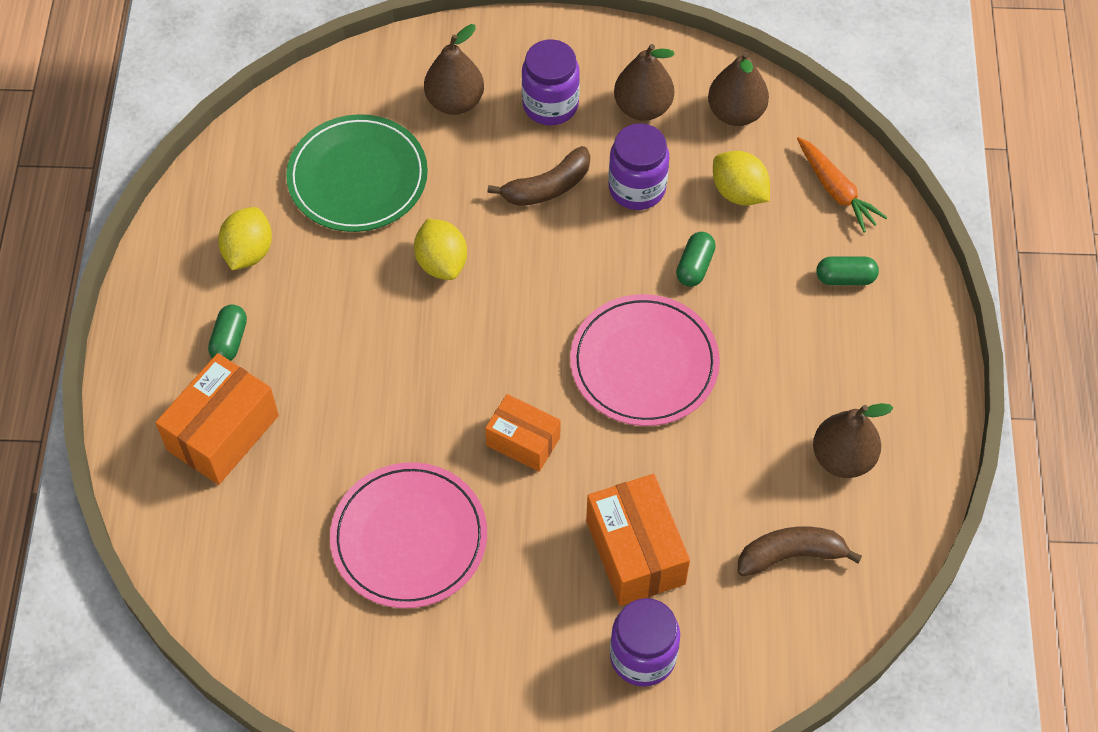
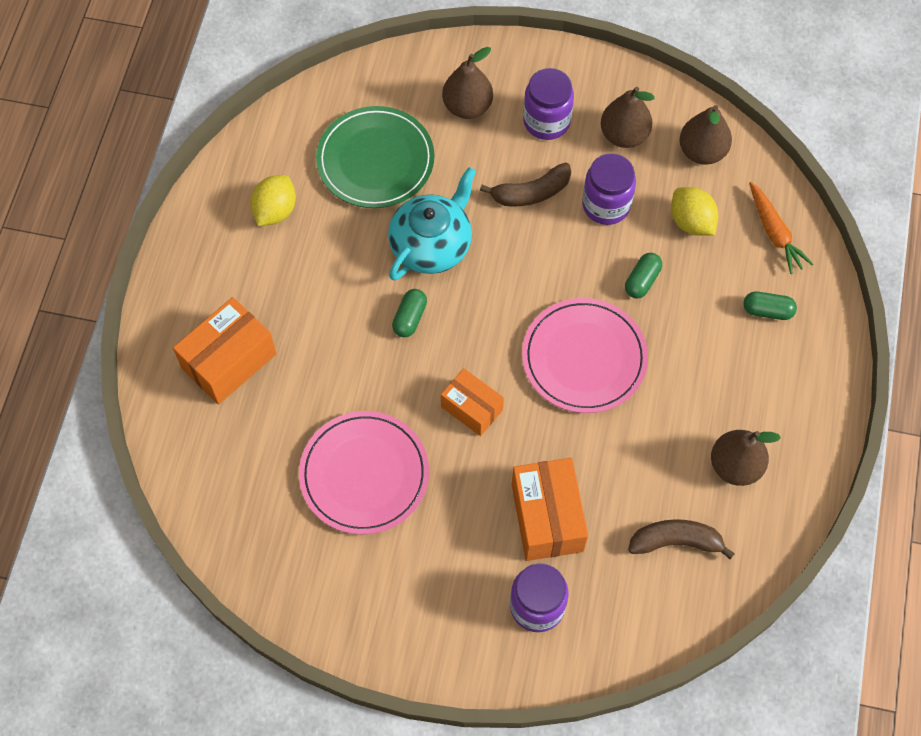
camera: 10 degrees right, 5 degrees up
(229, 340) = (247, 284): green capsule -> green capsule (410, 318)
(441, 263) = (432, 245): yellow lemon -> turquoise teapot

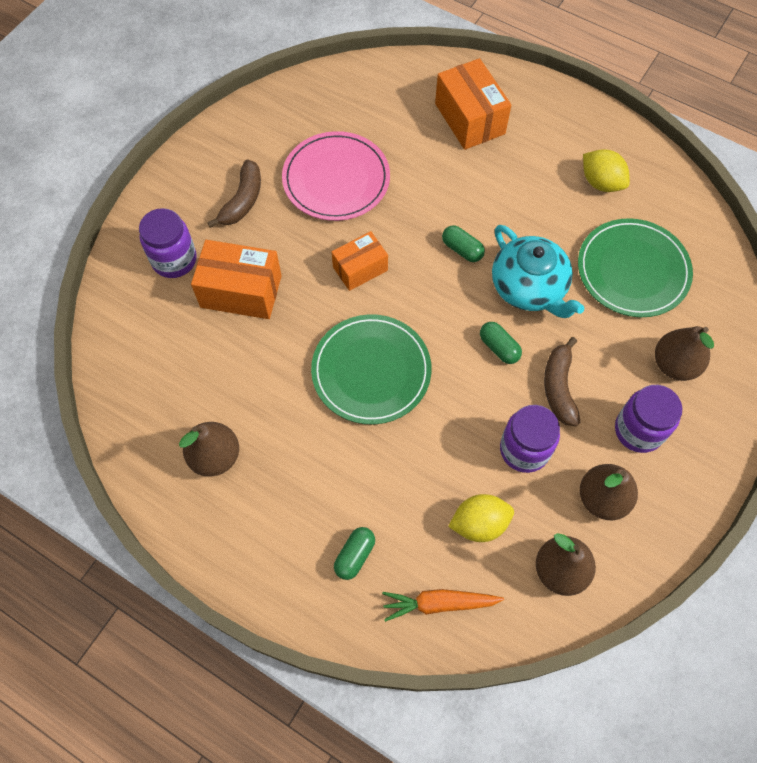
camera: 110 degrees right, 0 degrees up
(584, 358) = (371, 371): pink plate -> green plate
(642, 281) = (430, 450): green capsule -> green capsule (499, 347)
(676, 541) = (173, 380): brown banana -> brown banana (242, 201)

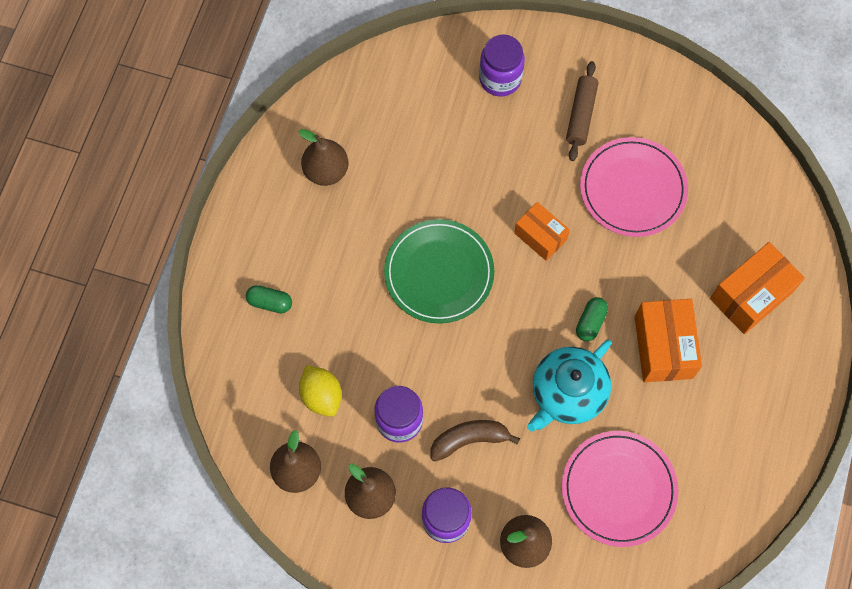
camera: 75 degrees right, 5 degrees up
(241, 291) = (485, 143): orange box -> orange box (663, 347)
(242, 201) = (580, 115): brown banana -> brown rolling pin
(439, 603) = (246, 378): orange carrot -> none
(499, 347) = (494, 378): green capsule -> none
(601, 182) = (715, 441): yellow lemon -> none
(633, 270) = (618, 489): green plate -> pink plate

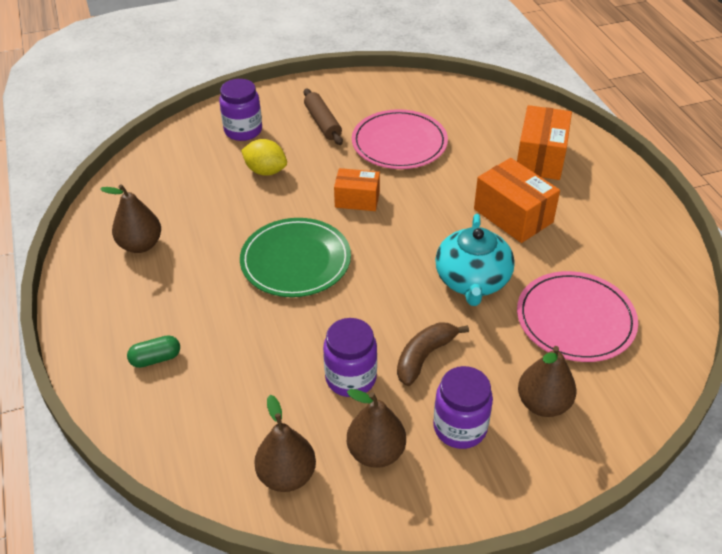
camera: 35 degrees left, 25 degrees down
(321, 396) = (262, 401): yellow lemon -> yellow lemon (265, 171)
(590, 322) = (445, 229): green capsule -> none

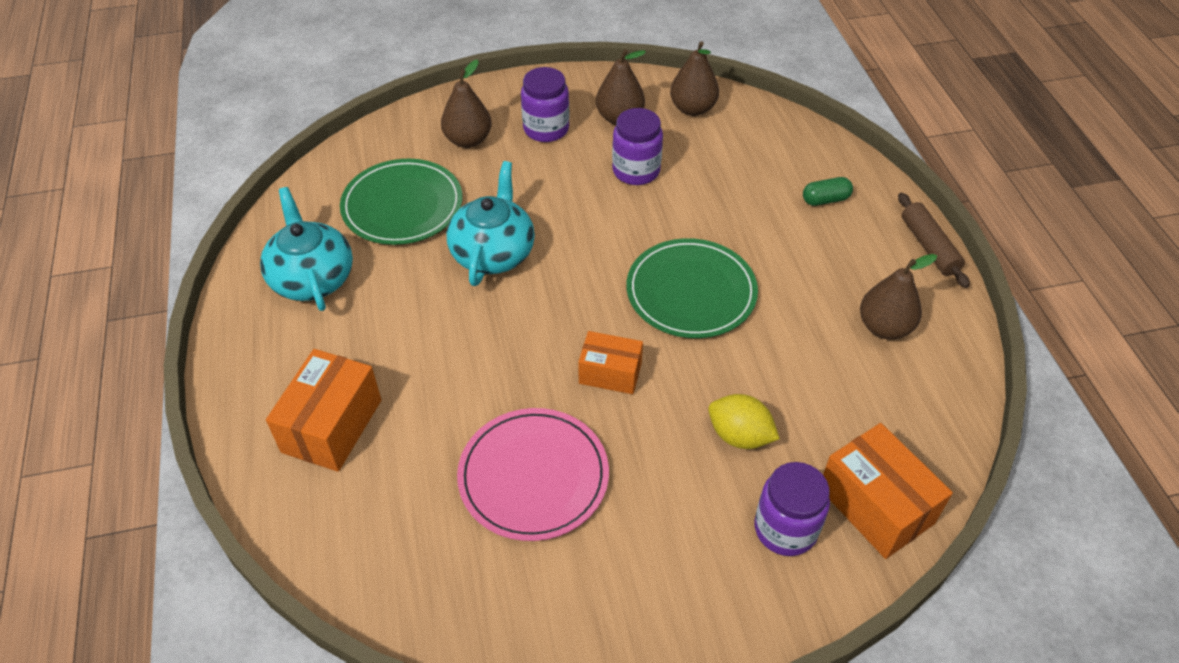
camera: 175 degrees left, 5 degrees up
(322, 123) = (653, 535): brown rolling pin -> brown rolling pin (929, 246)
(424, 356) = (563, 183): brown banana -> none
(513, 215) = (413, 331): orange box -> orange box (875, 505)
(575, 319) = (402, 205): pink plate -> green plate
(616, 248) = (312, 278): none -> turquoise teapot

